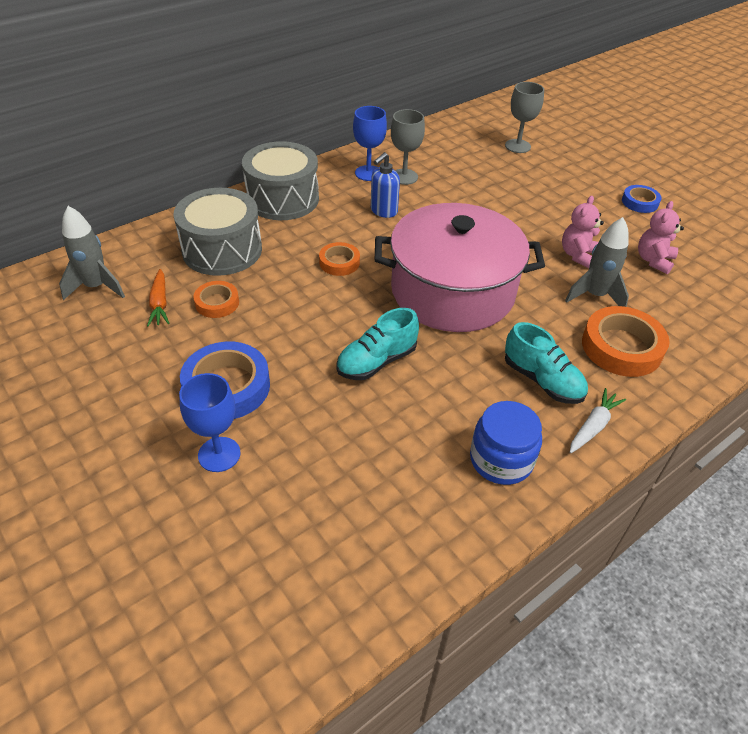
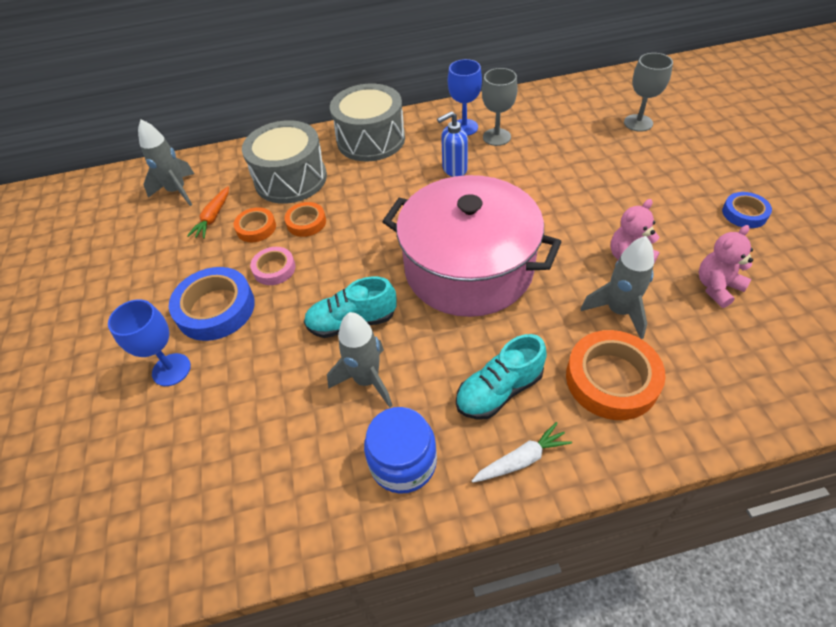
camera: 30 degrees right, 5 degrees up
(264, 335) = (274, 269): none -> pink tape
(339, 262) = (381, 213): orange tape -> orange tape (306, 222)
(424, 405) = (367, 380): none -> grey rocket
(542, 380) = (499, 390): turquoise shoe -> turquoise shoe turned 75 degrees clockwise

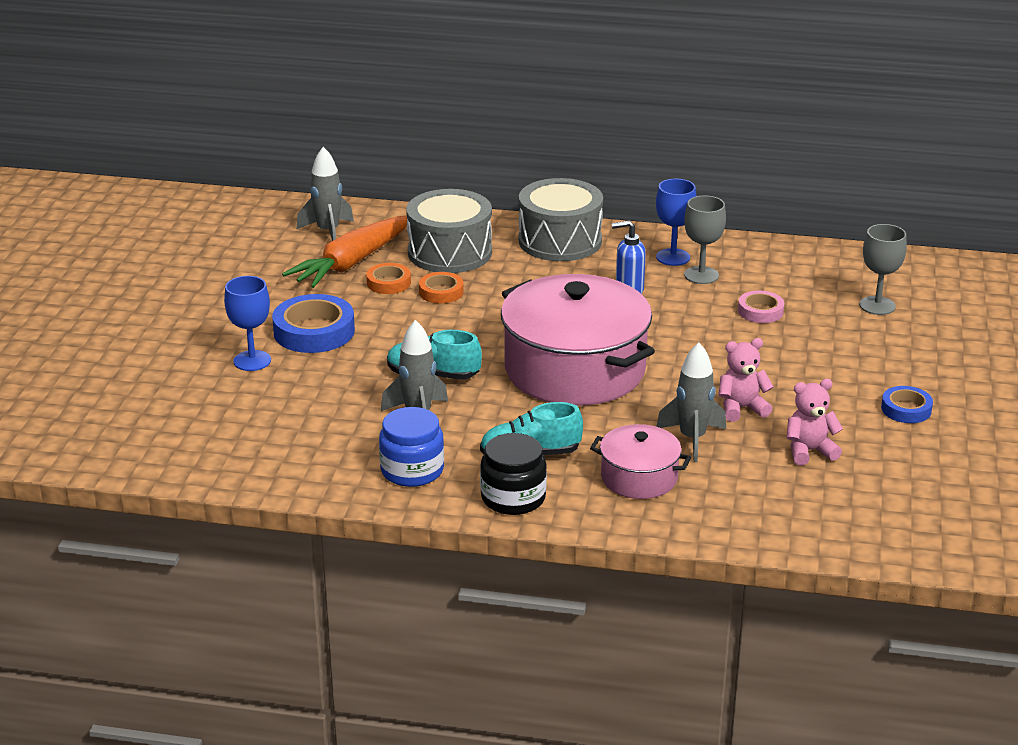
camera: 20 degrees right, 20 degrees down
(213, 218) = (351, 263): orange carrot -> orange carrot, size x2.03
(274, 269) = (386, 318): pink tape -> pink tape (760, 311)
(521, 459) = (513, 498): white carrot -> black jar
(611, 379) = (639, 477): orange tape -> pink pot

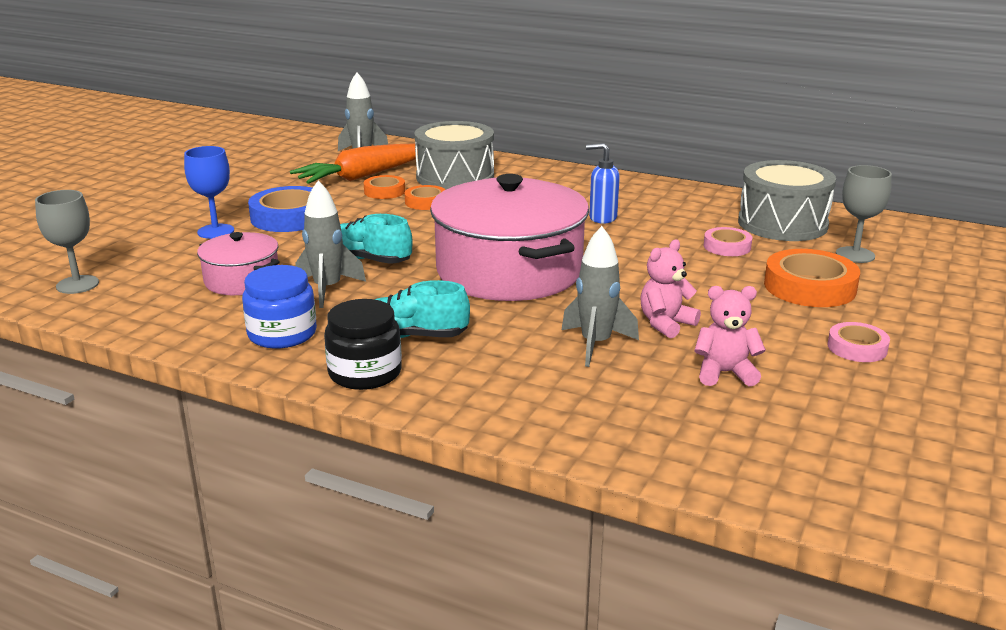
camera: 15 degrees right, 5 degrees down
(560, 241) = (560, 178): grey drum -> grey drum (782, 224)
(639, 477) = (515, 372): pink pot -> pink pot (242, 280)
(673, 257) = (660, 199): blue goblet -> none
(701, 275) = (680, 214): grey goblet -> grey goblet (77, 284)
(741, 408) = (665, 324): pink teddy bear -> pink teddy bear turned 45 degrees counterclockwise
(849, 349) = (809, 287): none -> orange tape
(906, 409) = (857, 348): blue tape -> pink tape

